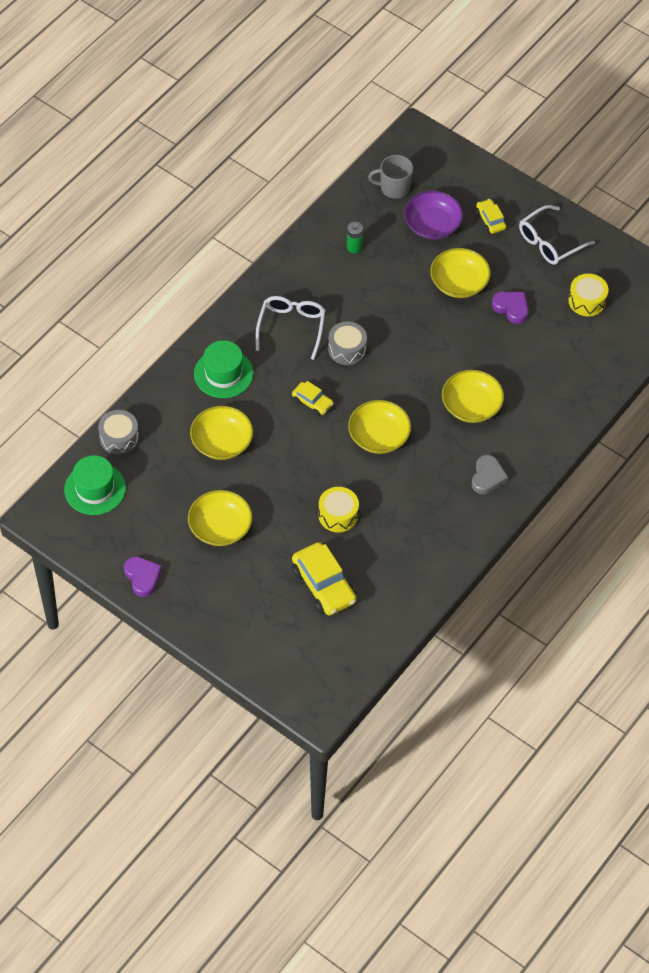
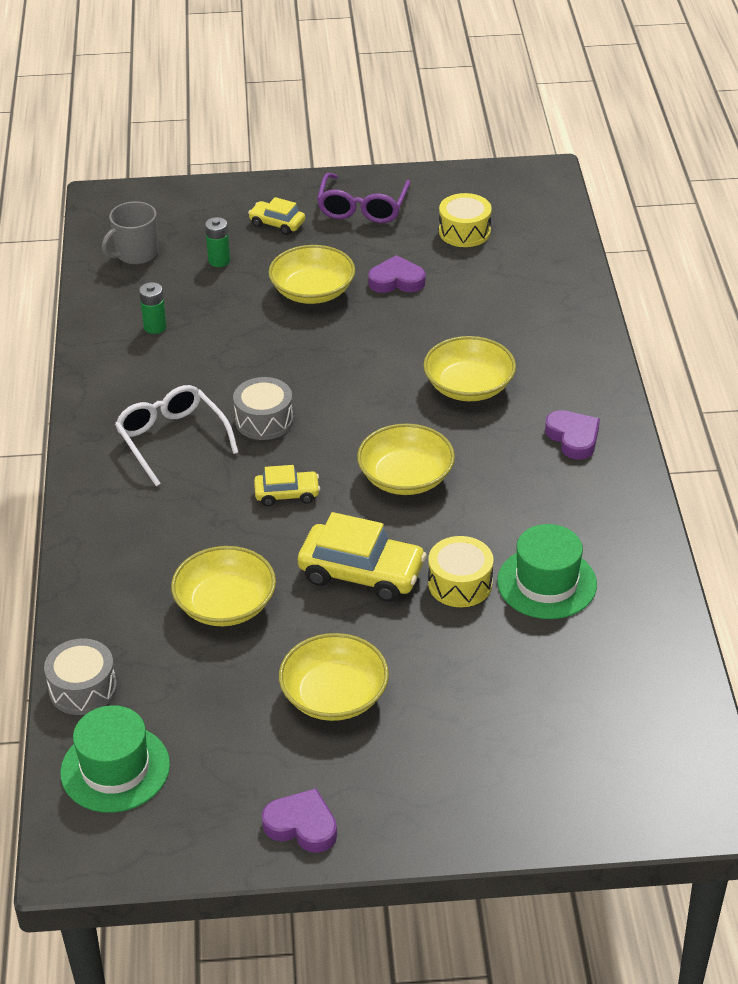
camera: 40 degrees left, 15 degrees down
(223, 373) = (142, 534): green hat -> green hat (546, 583)
(324, 585) = (537, 667): yellow car -> yellow car (361, 573)
(432, 225) = (219, 261): purple bowl -> green battery
(487, 477) = (573, 438): grey heart -> purple heart
(550, 242) = (362, 208): white glasses -> purple glasses

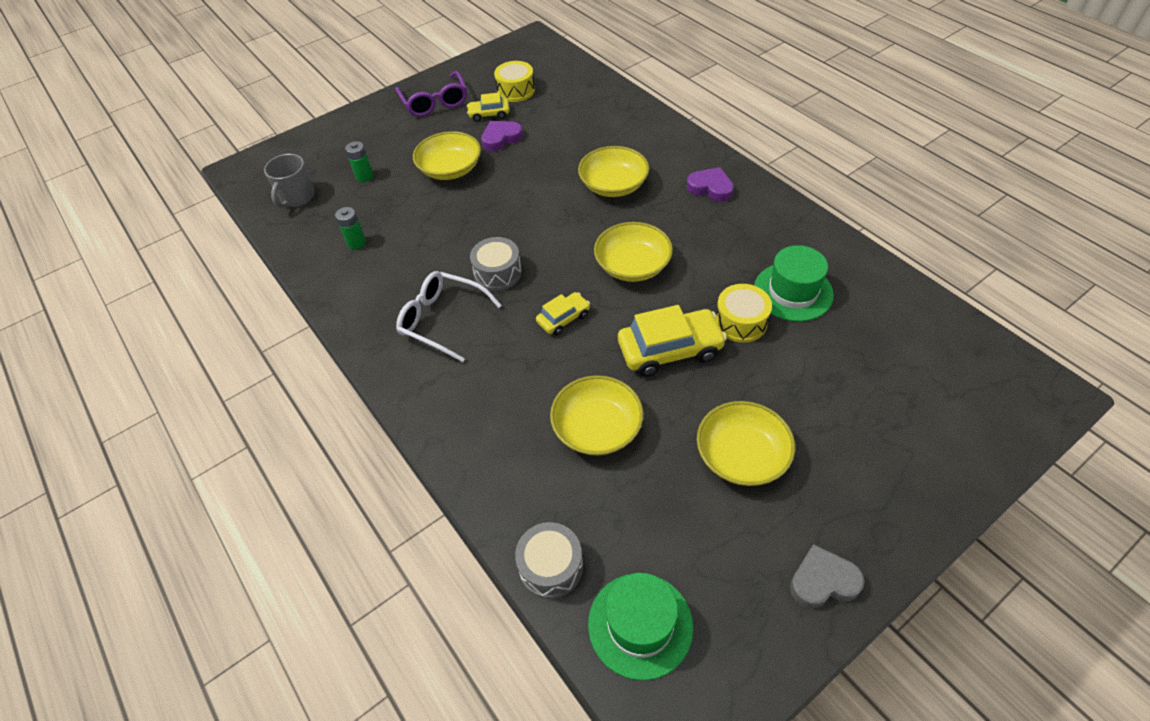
camera: 30 degrees left, 10 degrees up
(277, 224) = (384, 135): yellow car -> yellow car (489, 114)
(302, 825) = (823, 581): purple heart -> grey heart

